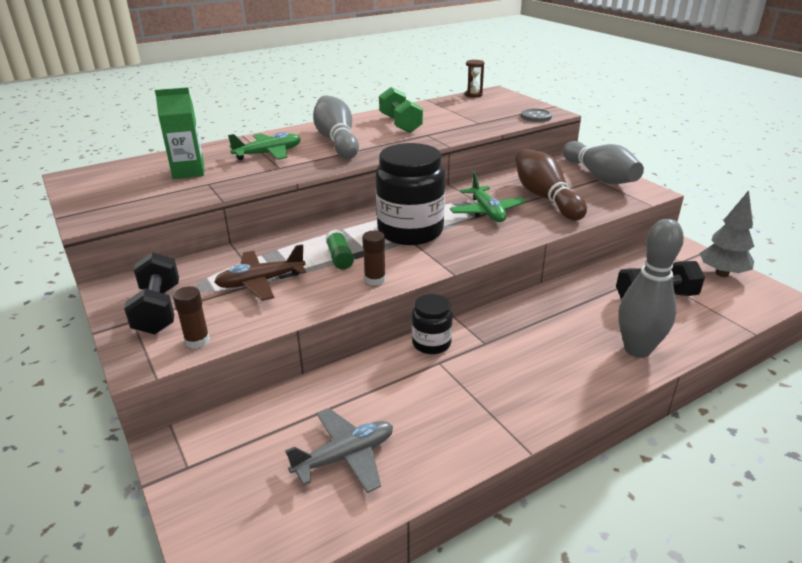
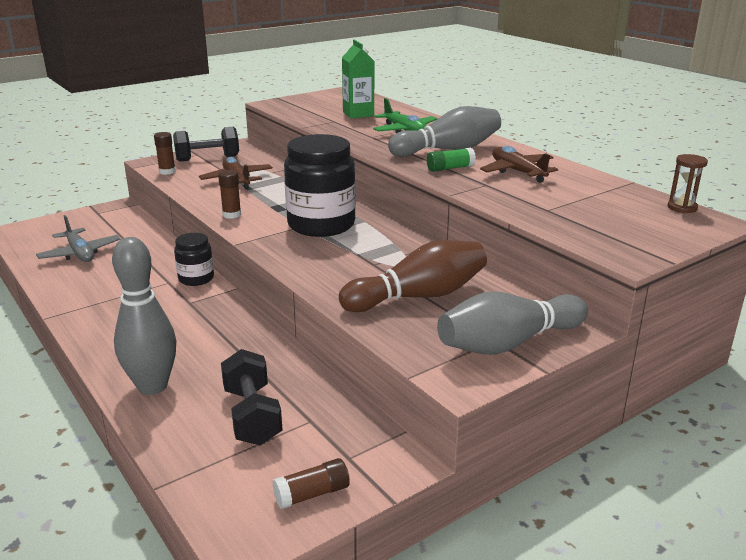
camera: 85 degrees right, 5 degrees down
(340, 257) = (272, 201): green glue stick -> green glue stick (450, 168)
(400, 124) = (517, 172): green dumbbell -> brown plane
(487, 212) = (370, 260): green plane -> none
(536, 117) = (599, 245): grey button -> none
(722, 273) = (312, 494): grey tree -> brown glue stick

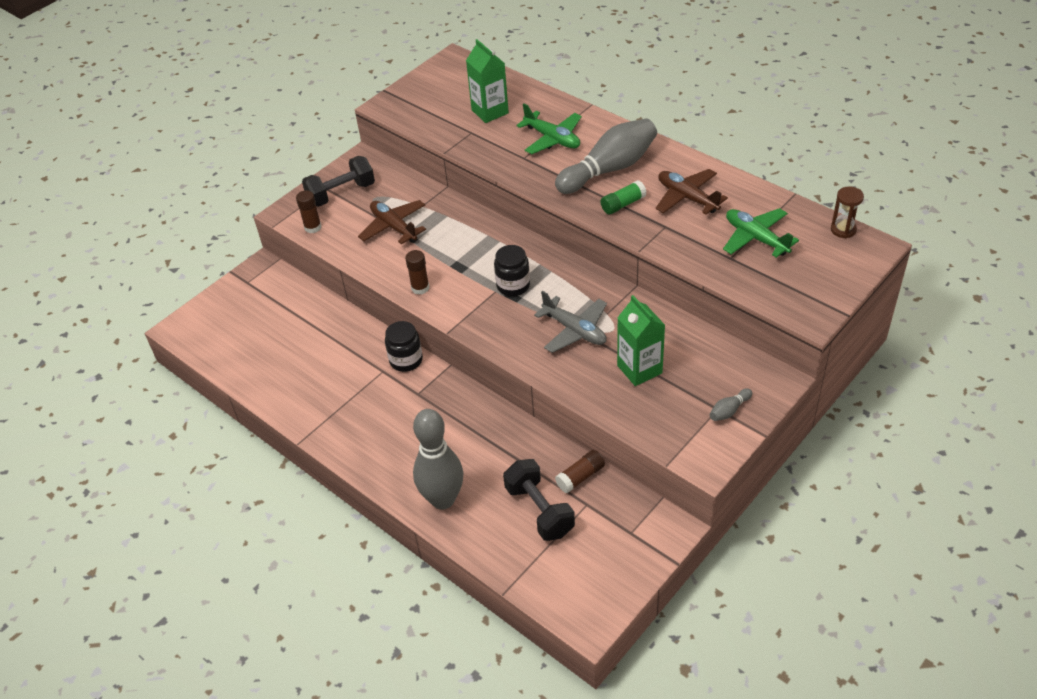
camera: 10 degrees left, 20 degrees up
(80, 253) = (271, 349): grey plane -> grey plane (574, 330)
(312, 494) = (618, 571): brown glue stick -> brown glue stick (580, 477)
(321, 225) = (513, 285): black jar -> black jar, size x0.52
(418, 296) = (639, 369): brown bowling pin -> green carton
(508, 343) = (729, 410): grey bowling pin -> grey bowling pin, size x0.41
(580, 202) = (756, 238): none -> green plane

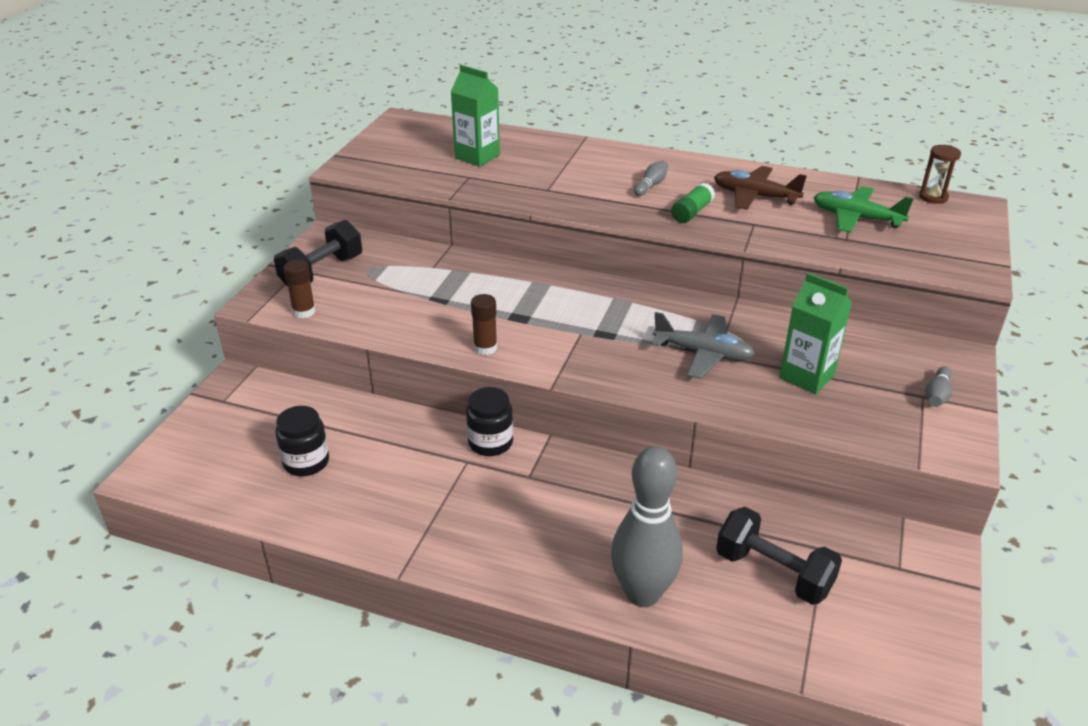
camera: 25 degrees left, 10 degrees down
(394, 227) = (411, 293): brown plane -> none
(513, 285) = (598, 324): black jar -> black jar (306, 462)
(552, 139) = (567, 169): green plane -> none
(580, 477) = (793, 520): brown glue stick -> none
(609, 169) = (651, 185): grey bowling pin -> grey bowling pin, size x0.41

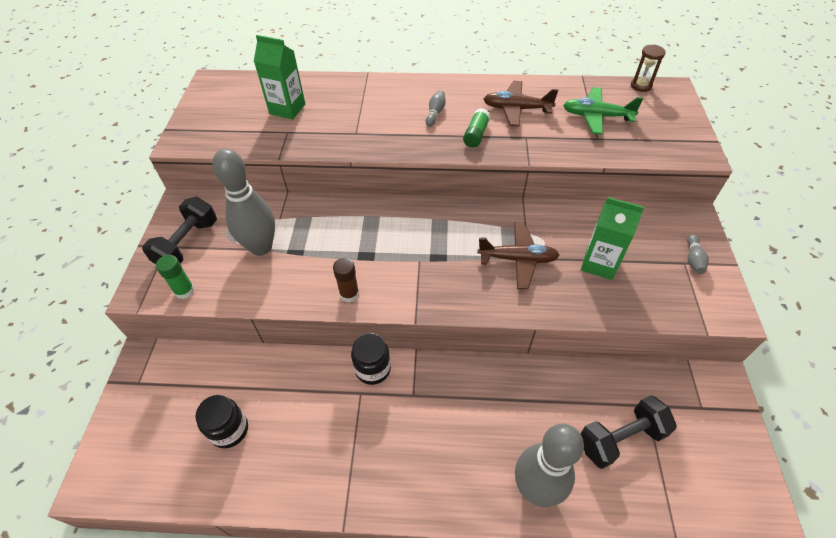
camera: 15 degrees left, 15 degrees up
(304, 311) = (184, 291): brown glue stick -> green glue stick
(401, 289) = (261, 247): none -> grey bowling pin
(703, 353) = (518, 259): grey plane -> brown plane
(773, 572) = (620, 438): black dumbbell -> black dumbbell turned 45 degrees counterclockwise

